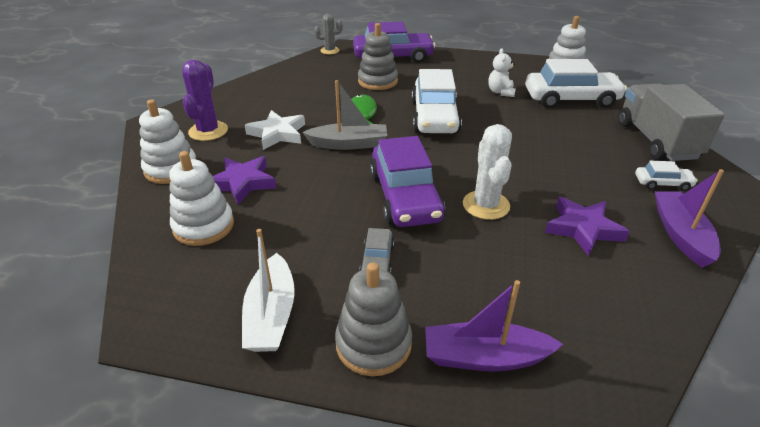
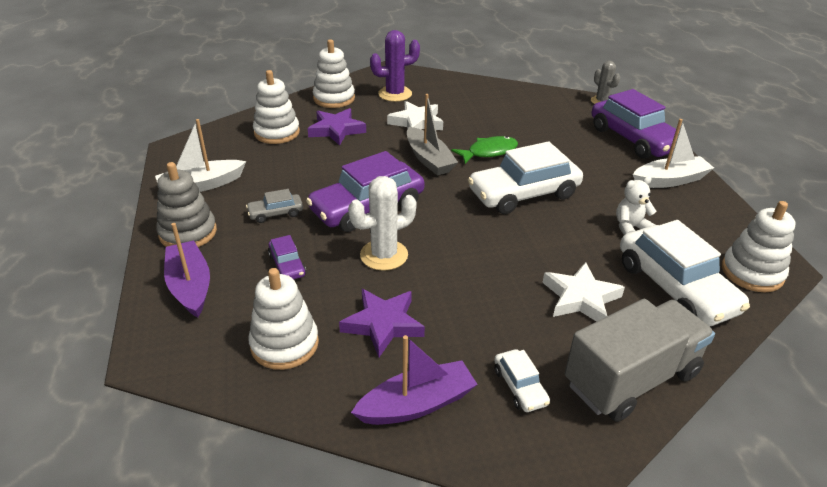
camera: 65 degrees right, 0 degrees up
(377, 81) = (564, 144): grey stacking toy -> none
(453, 63) = (670, 180): none -> white boat
(476, 270) = (287, 265): none -> purple car
(572, 133) = (581, 298): none -> white star
(599, 296) = (284, 344): none -> white stacking toy

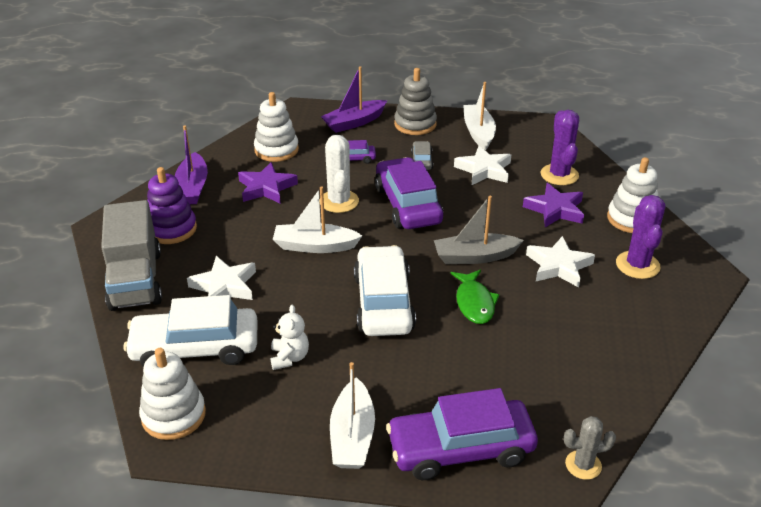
camera: 110 degrees right, 0 degrees up
(190, 286) = (354, 122): purple boat -> purple boat turned 150 degrees clockwise
(277, 133) = (559, 175): white stacking toy -> purple cactus
(281, 172) = (484, 170): none -> white star
(473, 252) = (314, 246): none -> white boat
(520, 387) = (171, 229): white car -> purple stacking toy

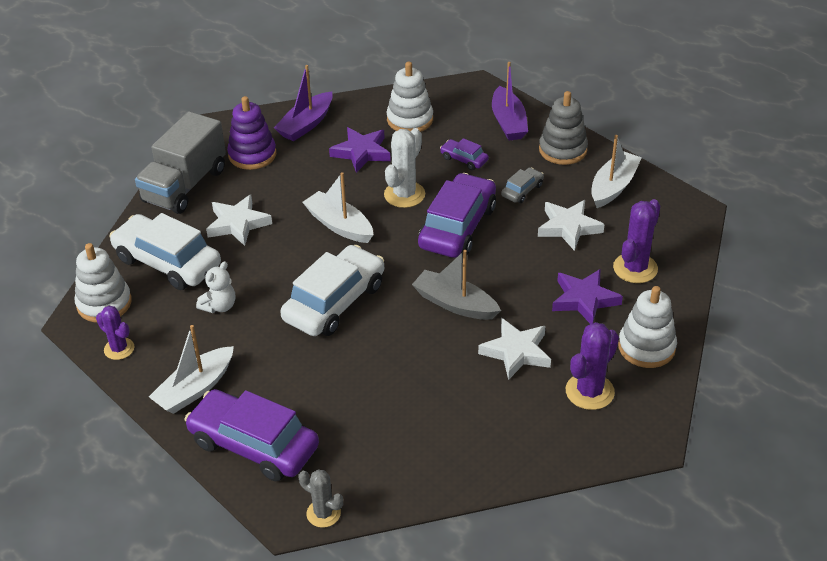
camera: 40 degrees right, 5 degrees up
(237, 445) = (119, 349): none -> purple cactus
(354, 122) = (508, 122): purple boat -> purple boat turned 105 degrees counterclockwise
(474, 303) = (404, 343): green fish -> none

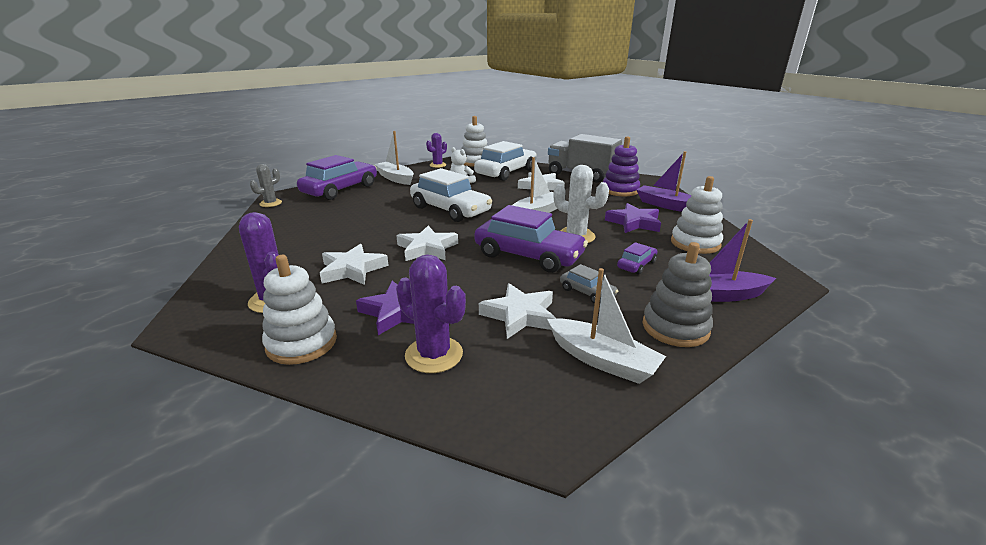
camera: 95 degrees right, 15 degrees down
(455, 304) = (427, 248): grey boat -> white star

